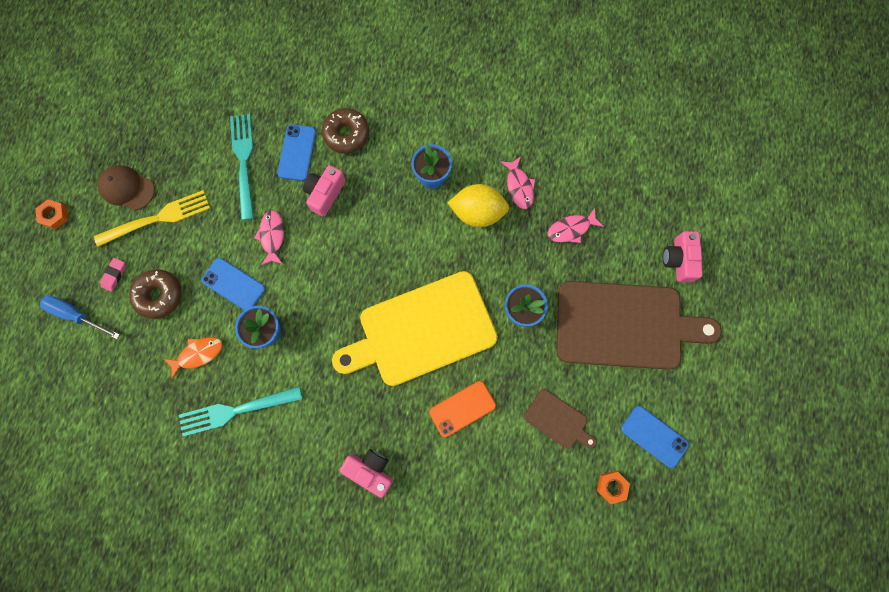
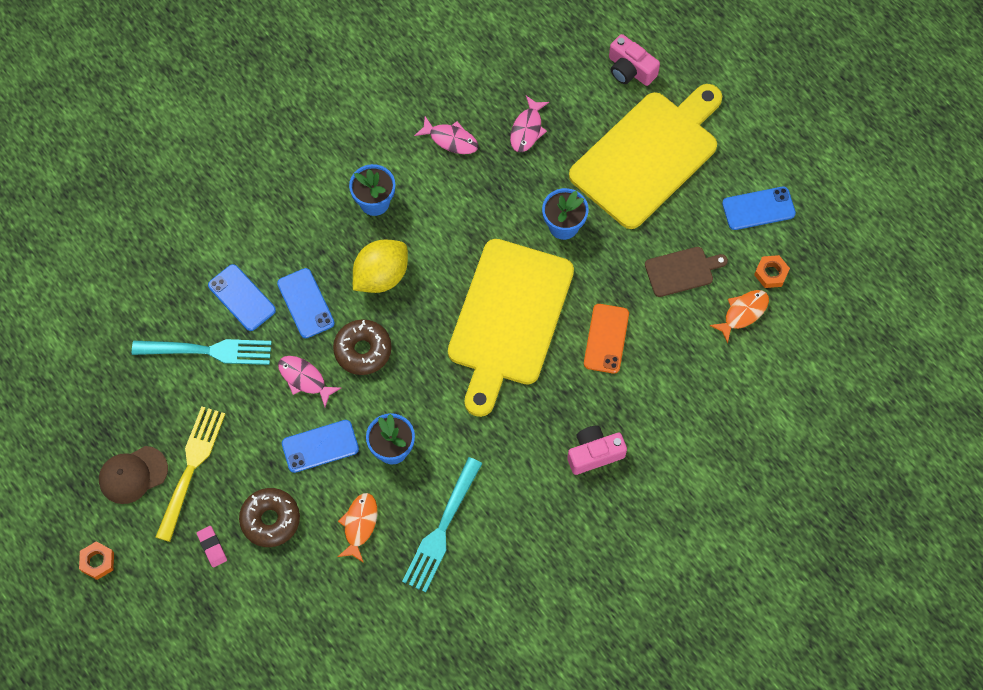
camera: 50 degrees left, 10 degrees down
(76, 315) = (221, 609): blue screwdriver -> none
(244, 162) = (207, 351): turquoise fork -> turquoise fork turned 150 degrees clockwise
(325, 194) = (305, 303): pink camera -> blue phone
(346, 134) = (264, 242): brown donut -> brown donut (363, 350)
(477, 213) = (443, 191): yellow lemon -> yellow lemon (381, 276)
(563, 490) = (743, 313): none -> orange fish
(625, 325) = (648, 156): brown cutting board -> yellow cutting board

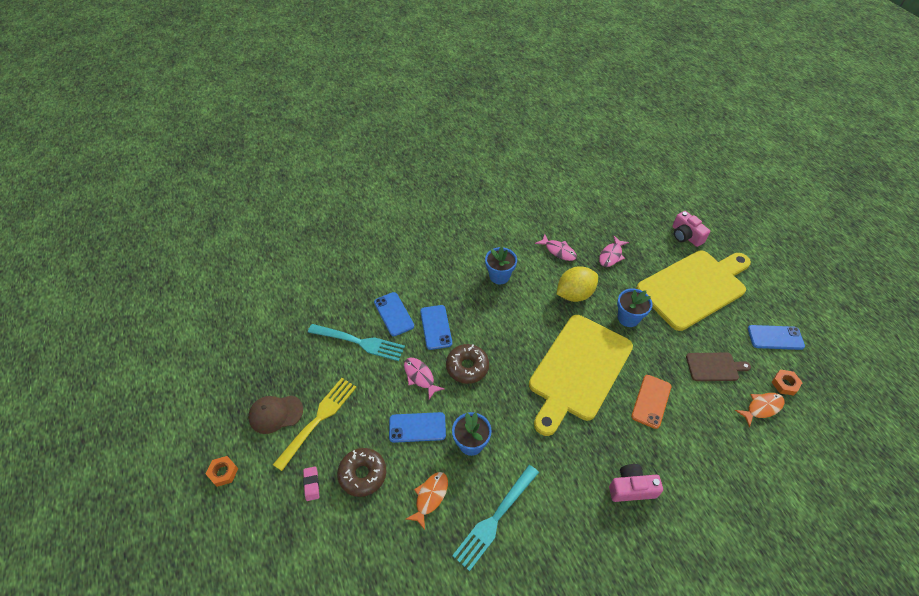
camera: 15 degrees right, 15 degrees down
(381, 276) = (492, 321): yellow lemon -> yellow lemon (574, 294)

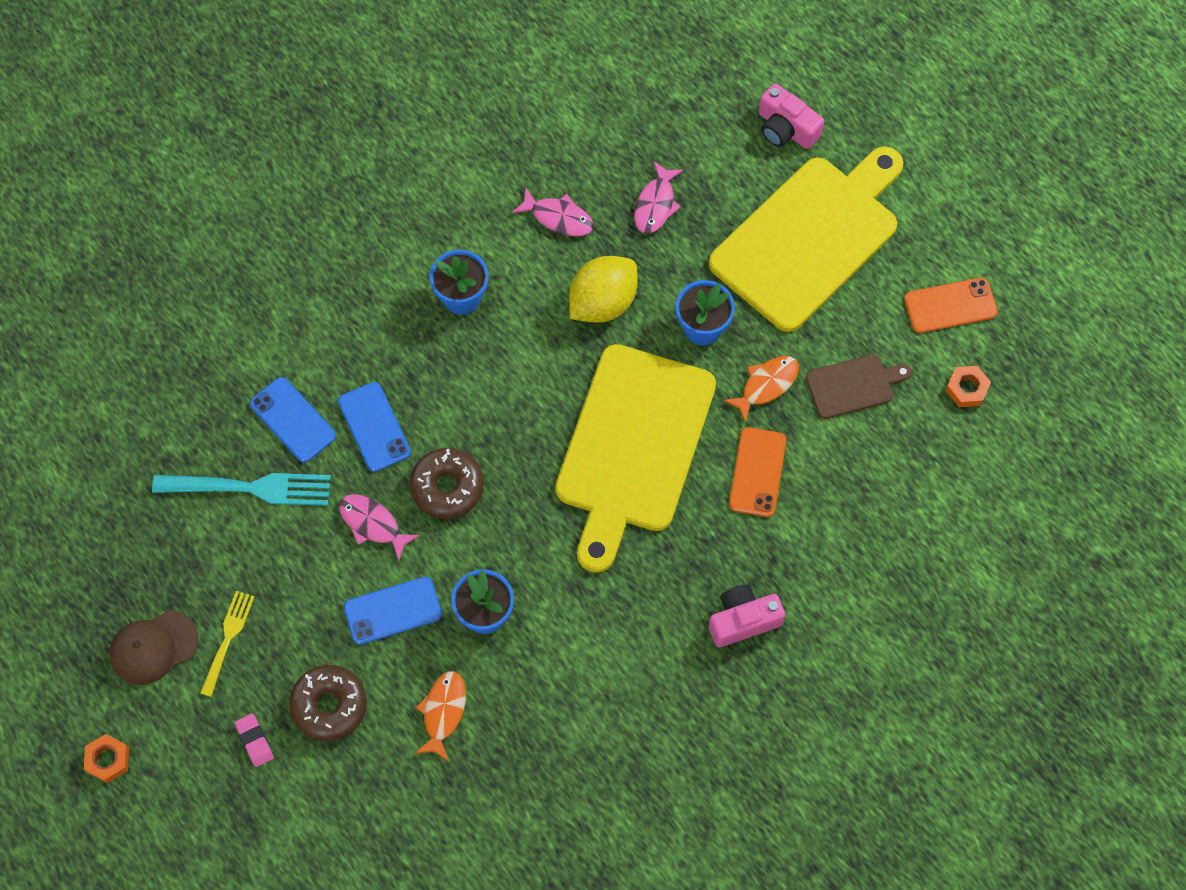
camera: 15 degrees left, 15 degrees up
(318, 420) = (227, 640): yellow fork -> yellow fork, size x0.61
(495, 518) = (549, 716): turquoise fork -> none
(762, 408) = (931, 439): orange fish -> orange fish (766, 385)
(775, 337) = (950, 306): blue phone -> orange phone

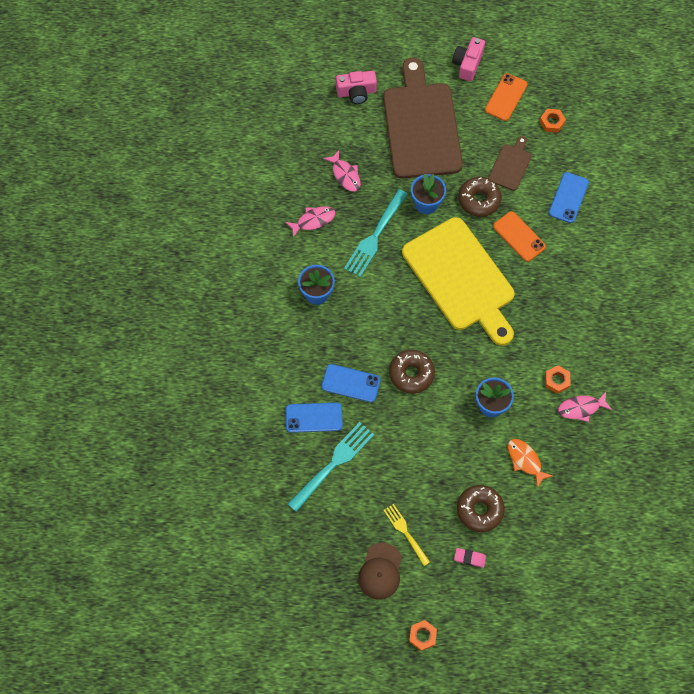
camera: 50 degrees left, 0 degrees up
(373, 524) = (401, 421): pink fish -> pink fish (581, 408)
(393, 610) = (454, 445): blue phone -> blue phone (568, 198)
(589, 670) = (557, 380): none -> orange nut
(603, 302) = (375, 235): yellow lemon -> turquoise fork
(743, 620) = (586, 298): pink camera -> pink camera (467, 64)
(766, 385) = (479, 200): orange fish -> brown donut
(809, 238) = (421, 126): yellow cutting board -> brown cutting board

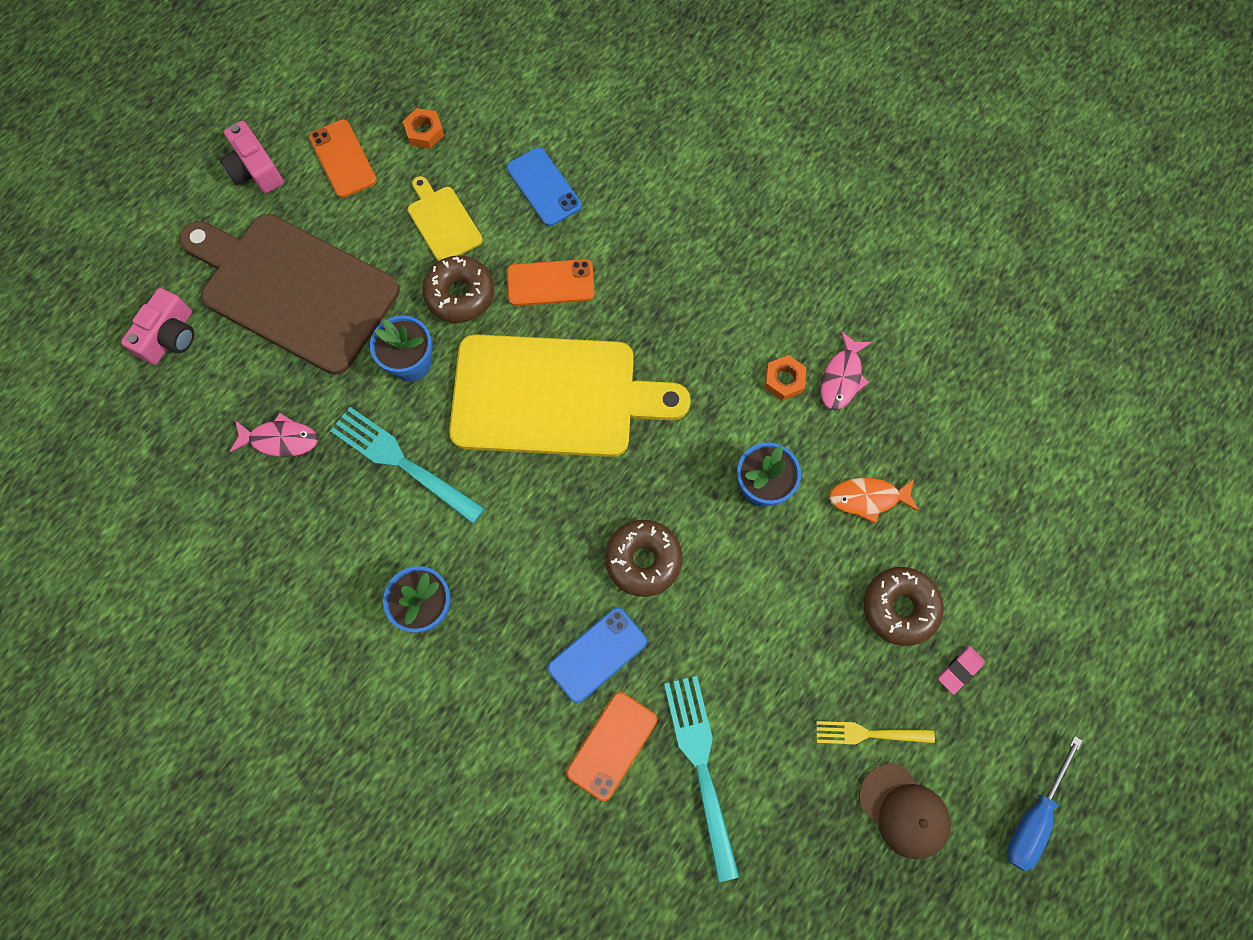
camera: 55 degrees left, 5 degrees up
(313, 220) = (313, 532): pink fish -> none
(314, 417) = (612, 745): blue phone -> orange phone
(375, 235) = (403, 463): turquoise fork -> turquoise fork turned 150 degrees clockwise
(422, 636) = (1033, 817): orange nut -> blue screwdriver
(510, 165) = (443, 222): brown cutting board -> yellow cutting board

